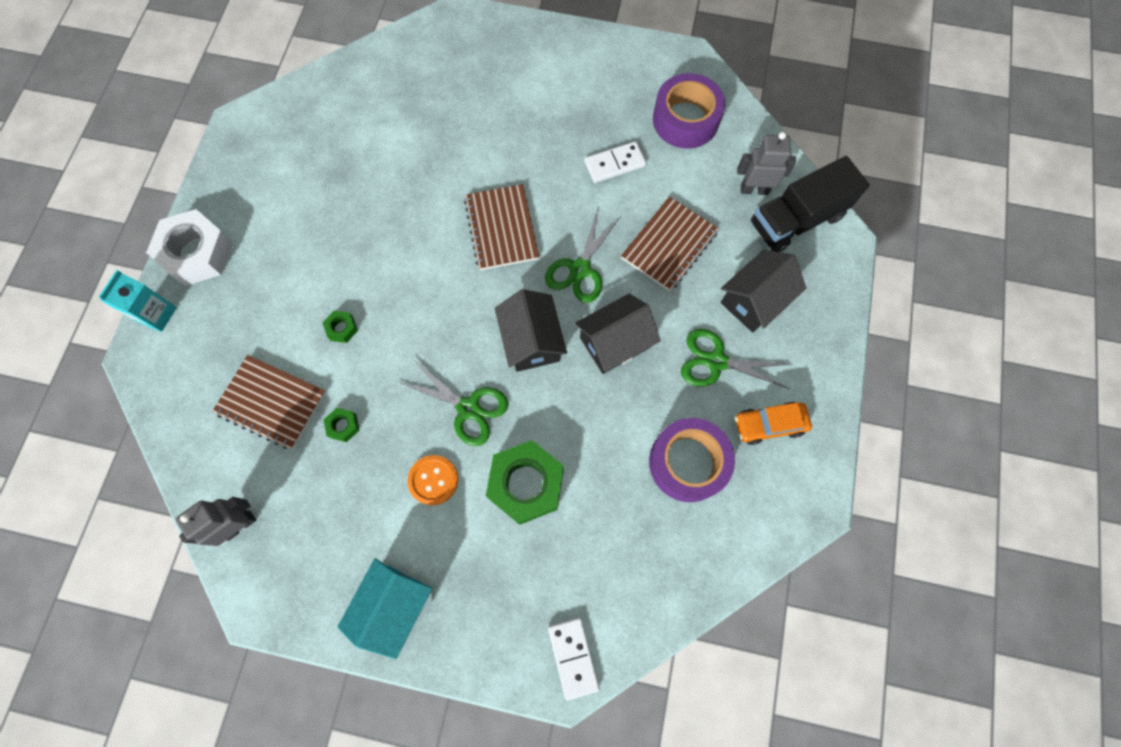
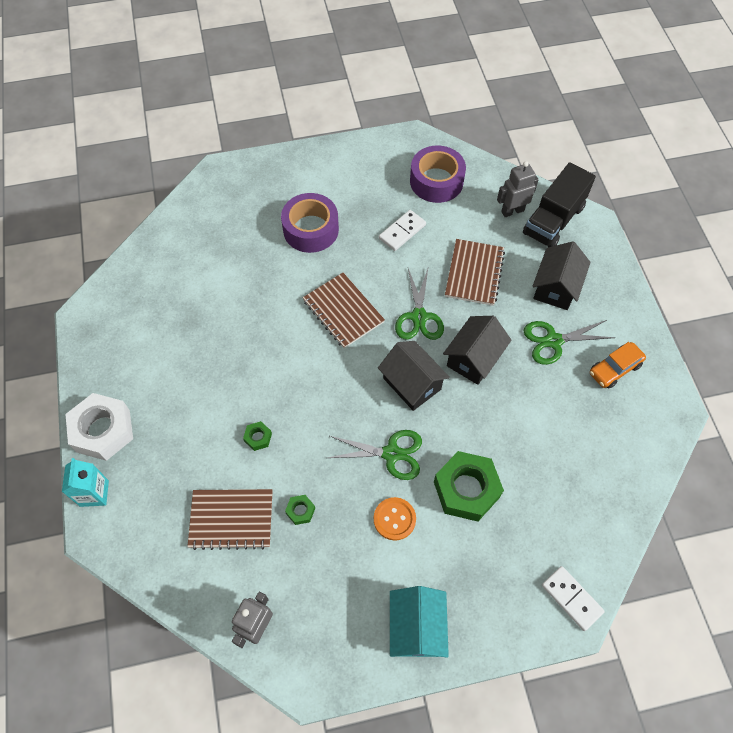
camera: 25 degrees left, 10 degrees down
(687, 462) = (574, 420): purple tape -> purple tape (311, 229)

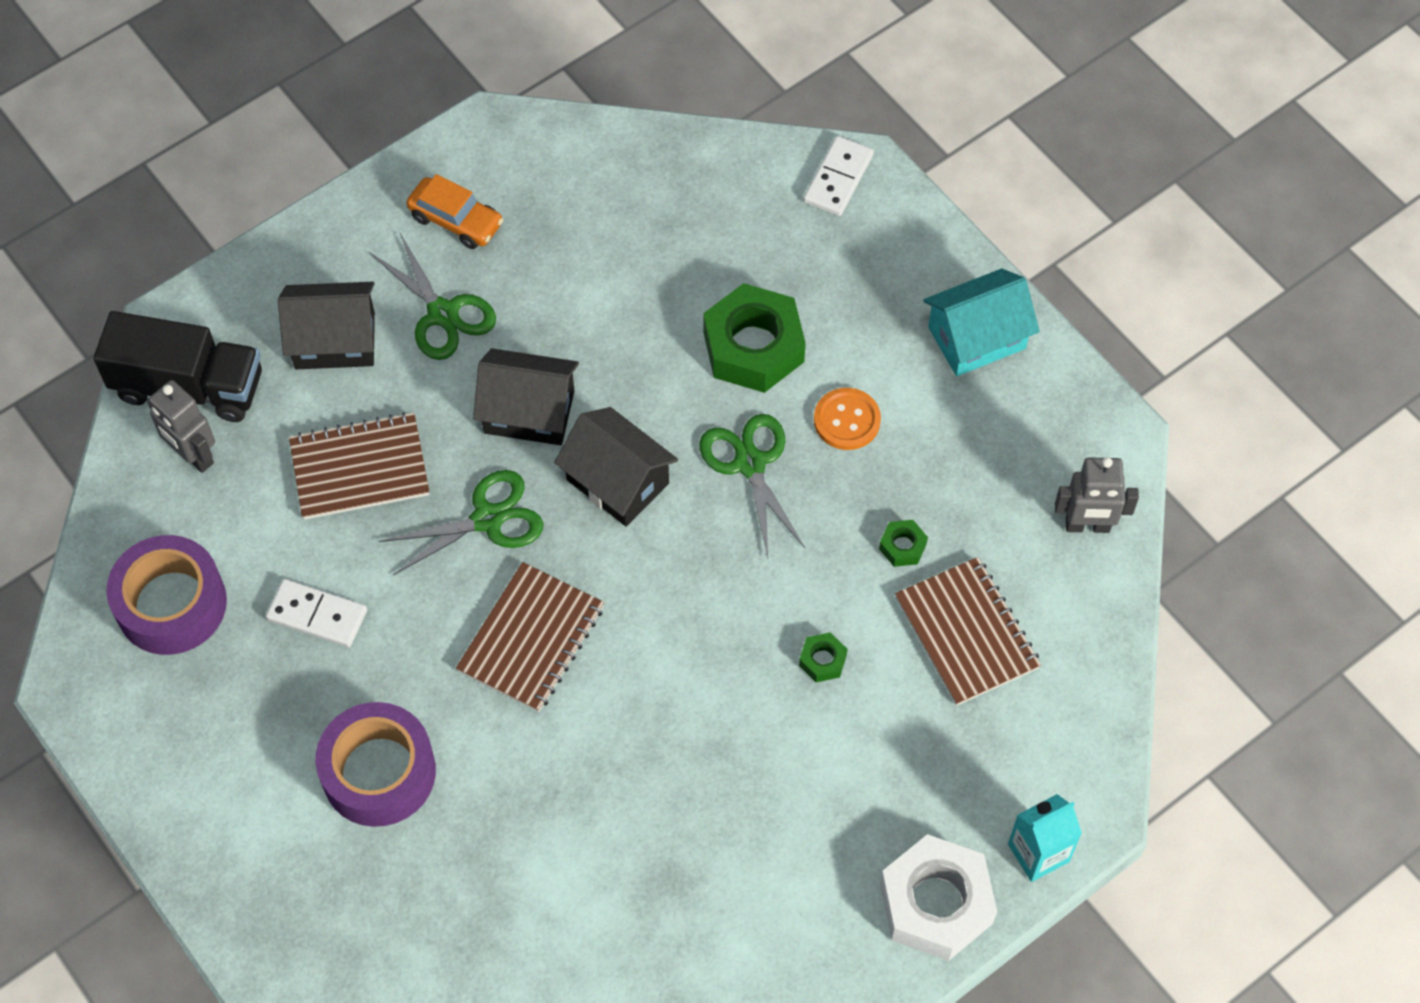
camera: 115 degrees left, 0 degrees up
(412, 383) = (617, 481): black house -> black house turned 75 degrees counterclockwise

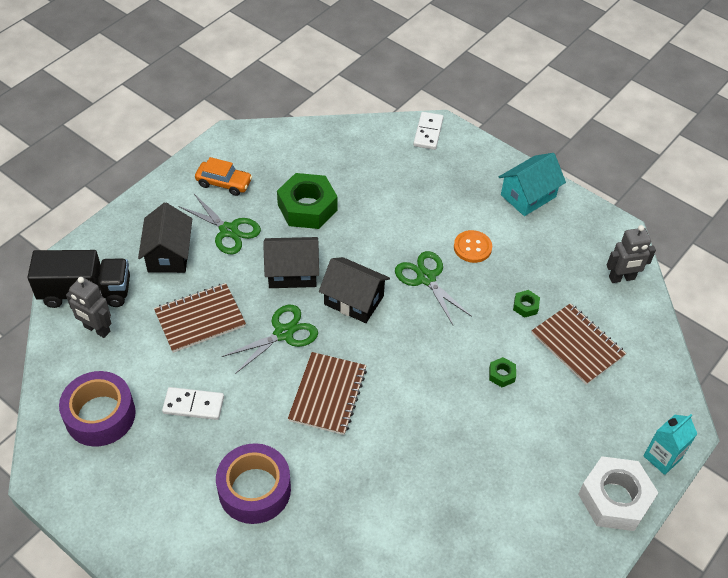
camera: 15 degrees left, 10 degrees down
(335, 340) = (169, 254): black house -> black house turned 75 degrees counterclockwise
(753, 347) = (409, 219): green nut -> green nut (307, 207)

